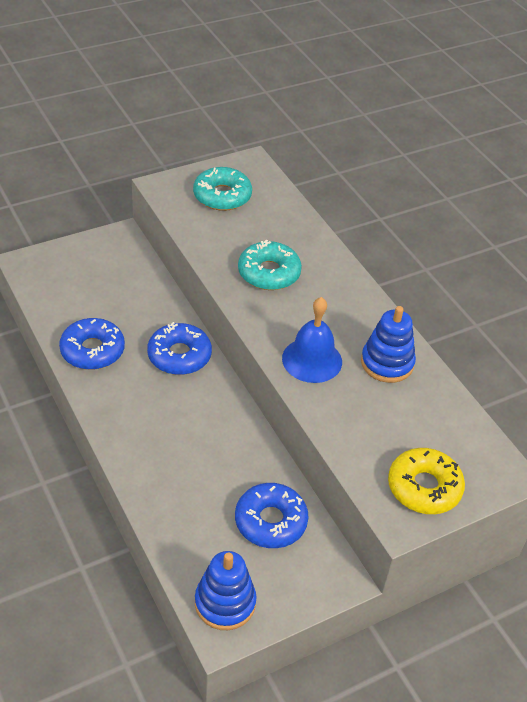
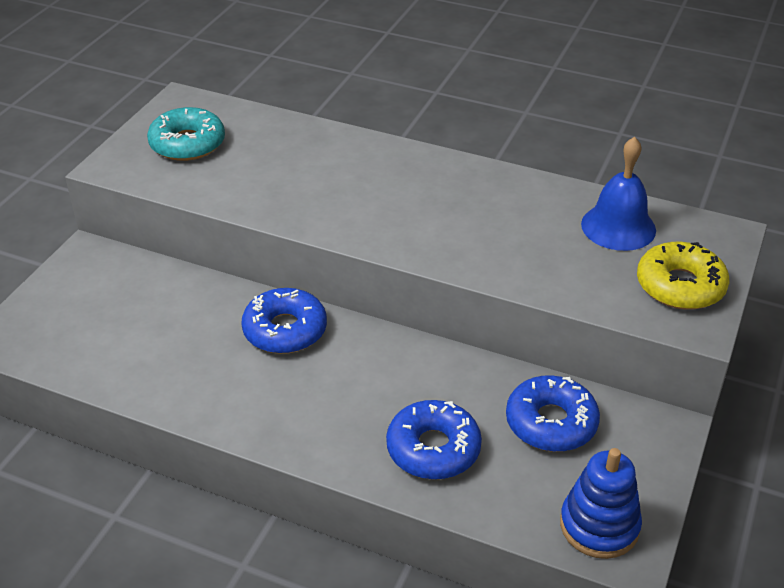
camera: 35 degrees left, 5 degrees down
(92, 350) = (184, 381): blue donut -> blue donut (433, 449)
(269, 273) = (320, 187): turquoise donut -> none
(312, 360) = (455, 239): blue bell -> blue bell (618, 227)
(387, 363) = (522, 204): blue stacking toy -> none

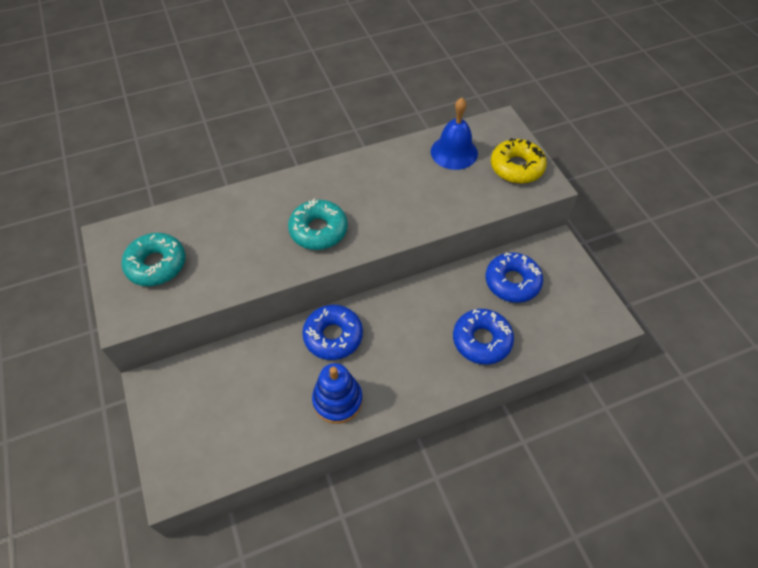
camera: 45 degrees left, 15 degrees up
(365, 206) = (318, 230): none -> turquoise donut
(599, 526) = (587, 317): blue stacking toy -> blue stacking toy (337, 400)

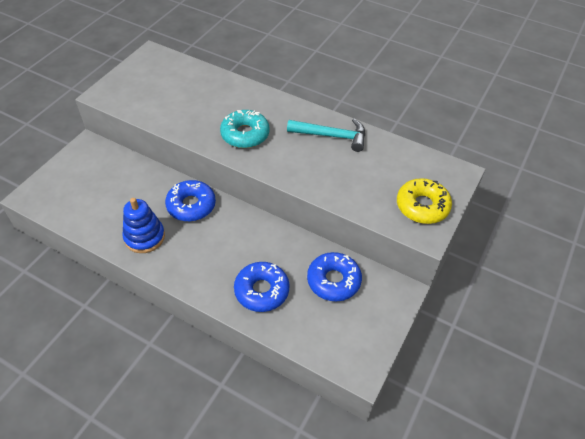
camera: 50 degrees right, 5 degrees down
(156, 264) = (149, 83): turquoise donut -> none
(384, 171) = (332, 136): none -> turquoise hammer
(454, 152) = (394, 162): blue bell -> none

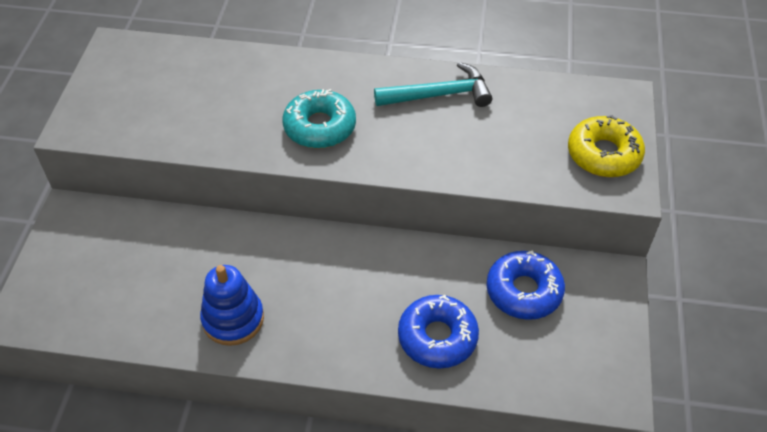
camera: 20 degrees left, 0 degrees up
(191, 205) = (276, 252): blue donut -> none

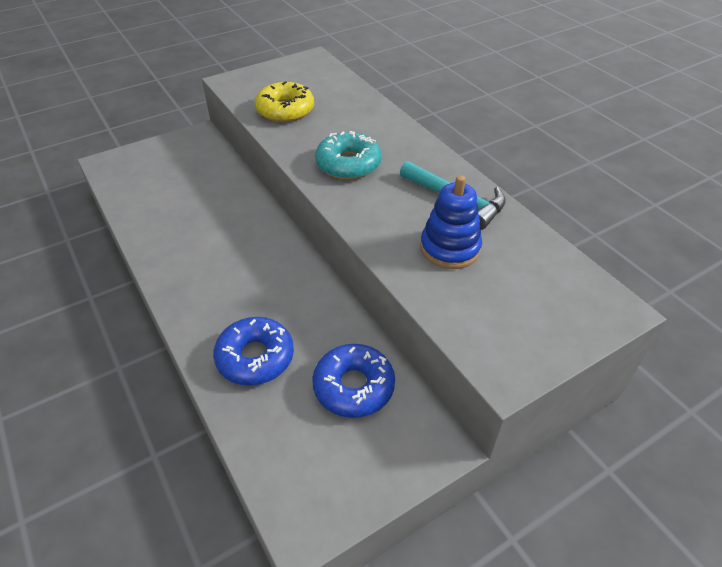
camera: 50 degrees right, 5 degrees down
(233, 319) = (177, 243): blue stacking toy -> blue stacking toy (450, 248)
(603, 154) = (525, 331): yellow donut -> yellow donut (285, 110)

